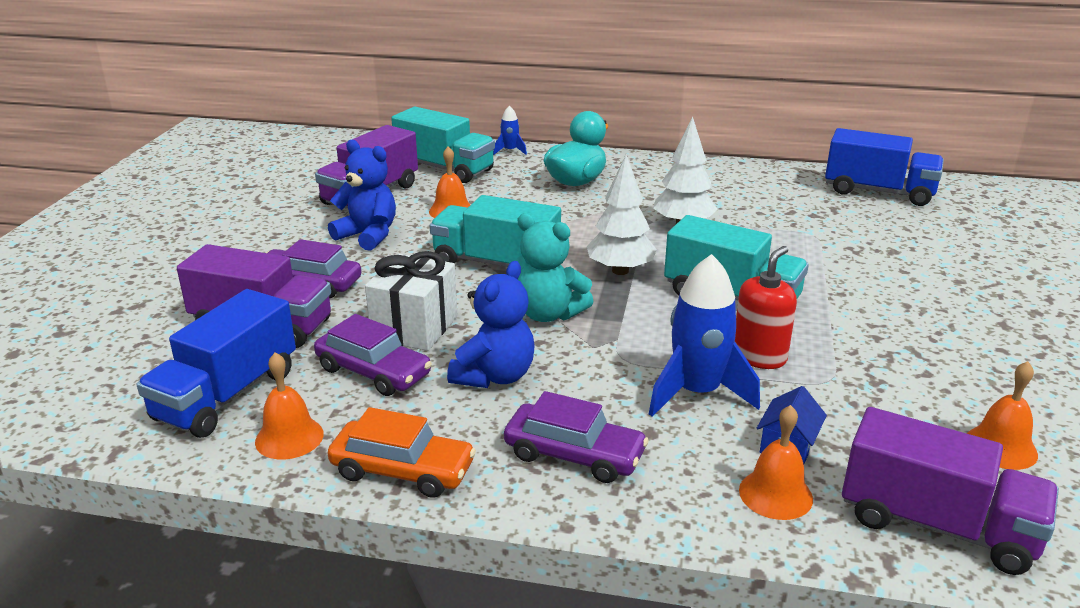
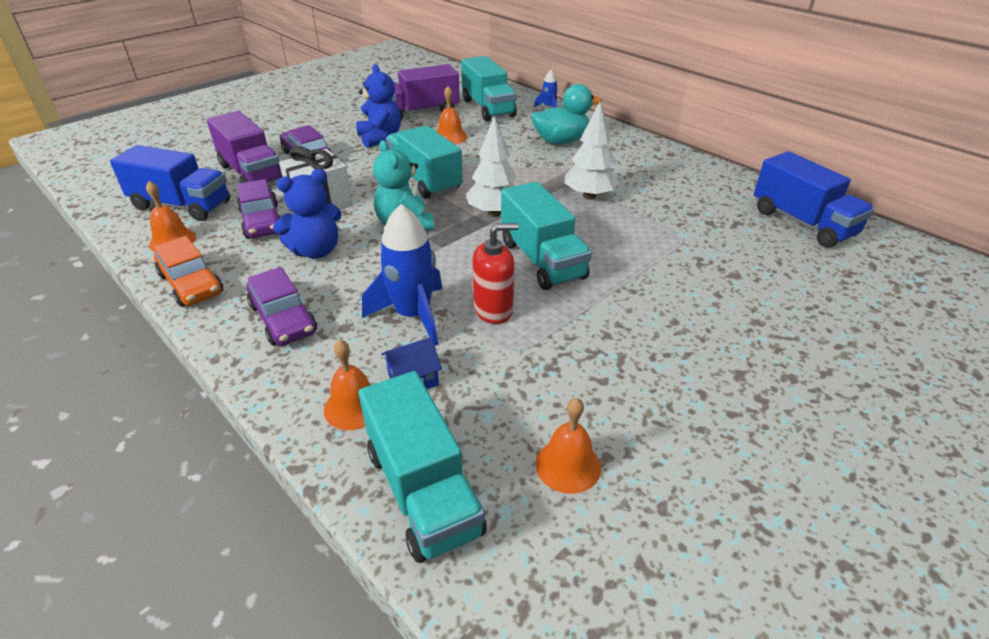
camera: 35 degrees right, 10 degrees up
(227, 395) = (181, 205): blue truck -> blue truck turned 135 degrees counterclockwise
(937, 525) = (423, 490): purple truck -> turquoise truck

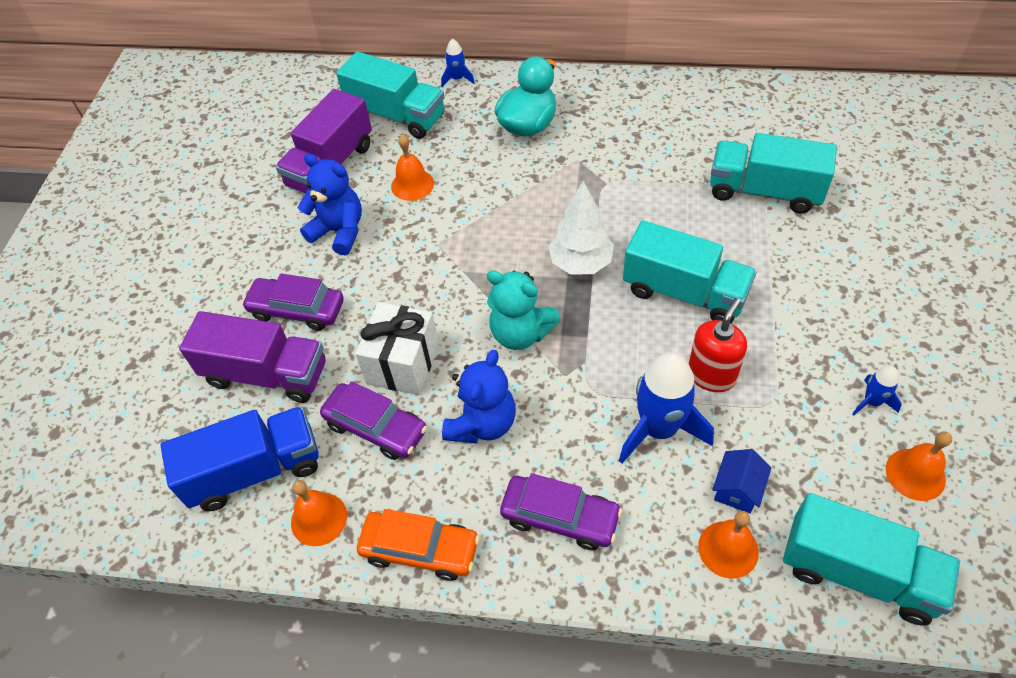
camera: 35 degrees left, 15 degrees up
(424, 180) = (465, 263): turquoise truck -> turquoise truck (764, 191)
(589, 196) = (635, 187): white tree -> none
(598, 398) = (872, 402): none -> blue rocket
(802, 223) = (822, 114): blue truck -> none

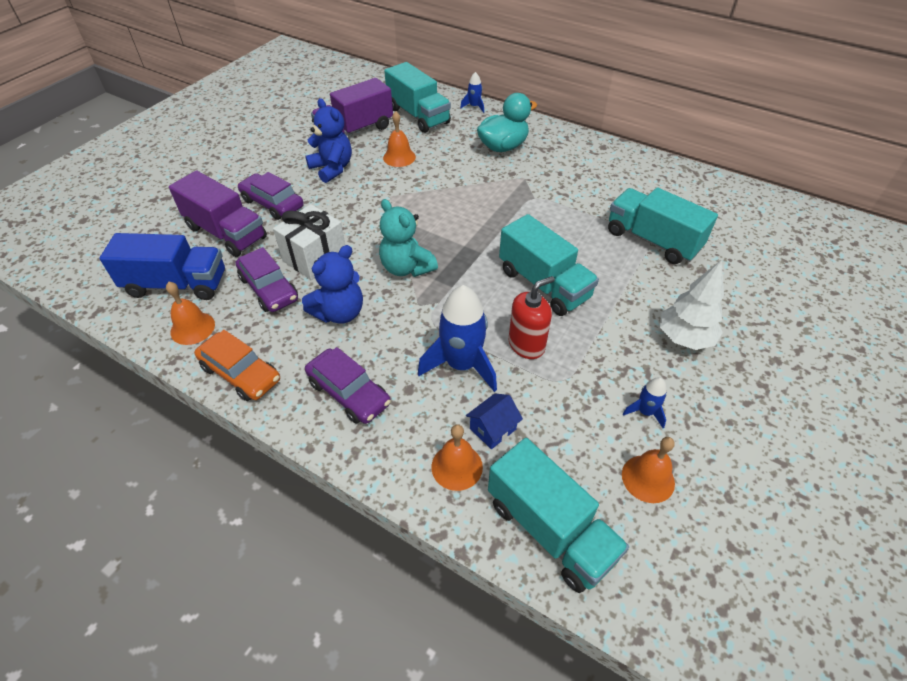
camera: 20 degrees right, 5 degrees down
(580, 263) = (480, 240): white tree -> white tree (684, 338)

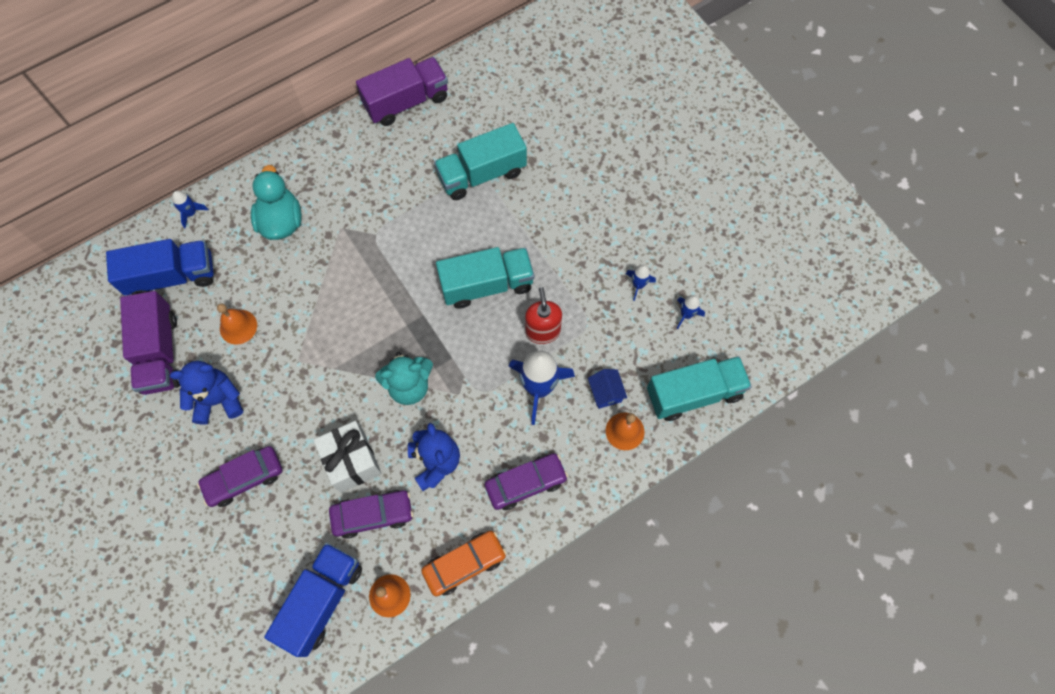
camera: 65 degrees left, 20 degrees up
(226, 233) = (267, 536): purple truck -> purple truck (406, 102)
(418, 116) = (172, 276): turquoise truck -> blue truck
(648, 478) = (686, 314): orange bell -> blue rocket
(684, 338) = (590, 218): white tree -> none

